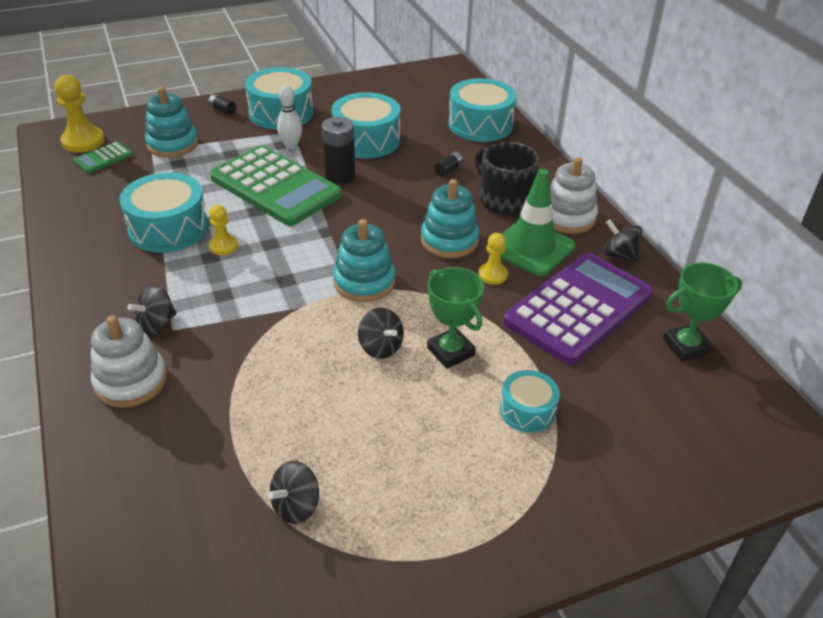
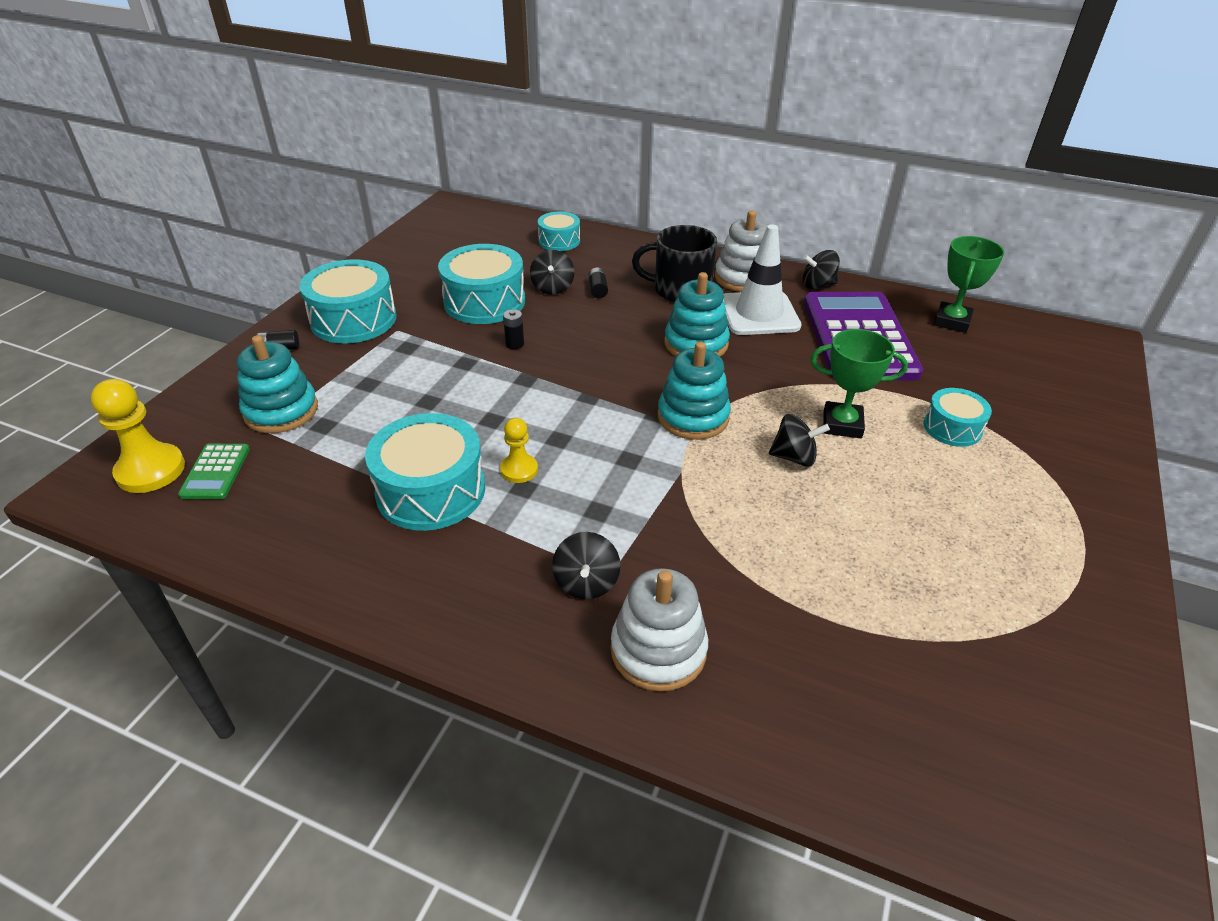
camera: 45 degrees left, 0 degrees up
(275, 187) = (472, 387): green calculator -> none
(291, 145) = (419, 343): white bowling pin -> none
(296, 506) = (956, 622): black spinning top -> black spinning top (552, 288)
(340, 175) = (514, 344): black battery -> black battery, size x0.50
(480, 124) = (559, 241): turquoise drum -> turquoise drum, size x0.57
(492, 275) = (769, 350): yellow pawn -> none
(531, 248) = (758, 314): green traffic cone -> white traffic cone

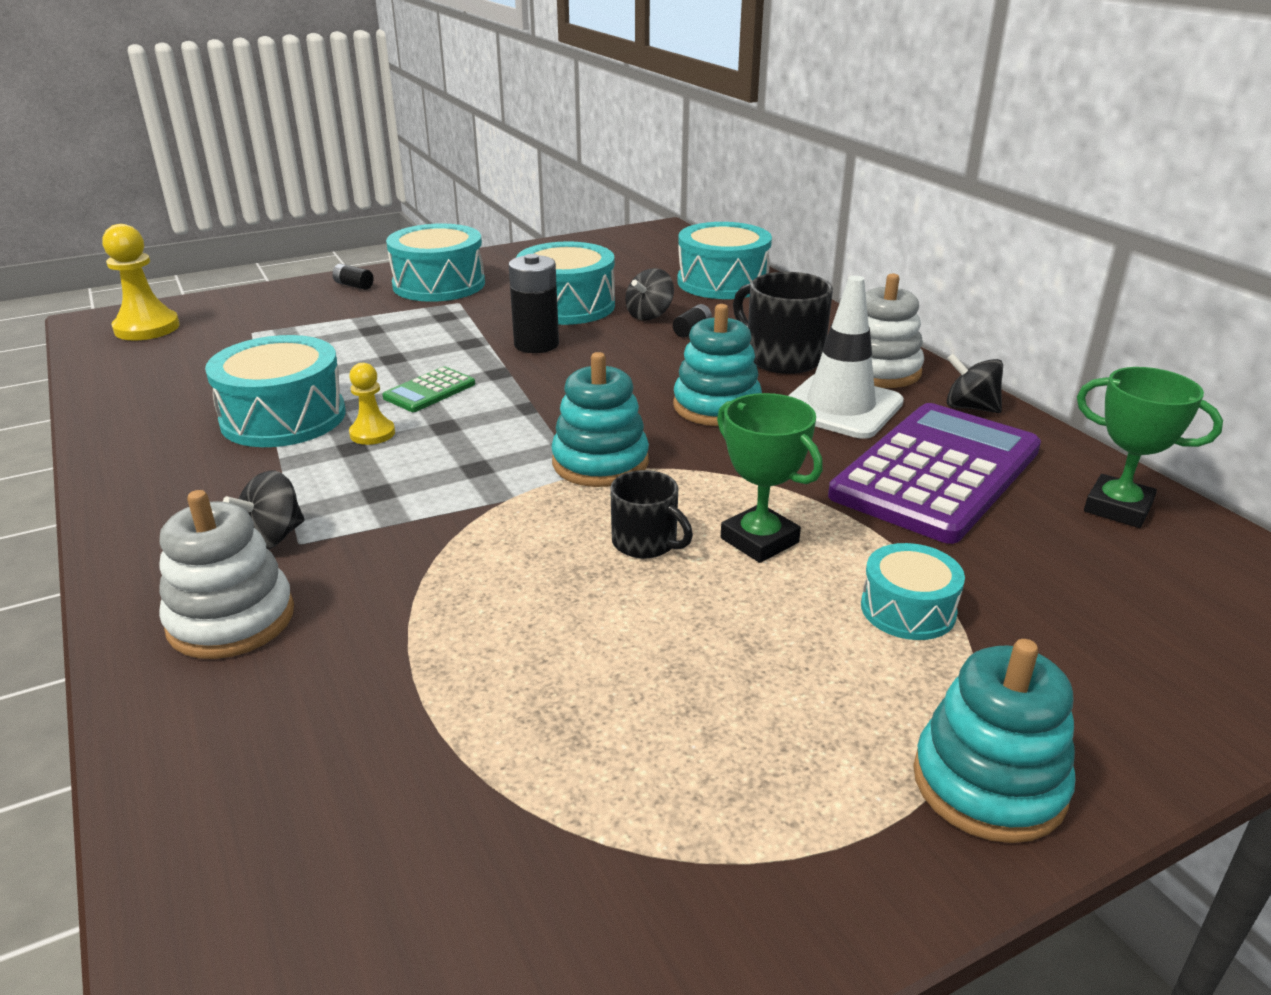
camera: 40 degrees right, 10 degrees down
(216, 472) = (178, 344): green calculator -> green calculator (429, 391)
(281, 411) = (283, 324): turquoise stacking toy -> turquoise stacking toy (988, 783)
(514, 344) = (536, 344): black battery -> black battery, size x2.01
(559, 241) = (722, 282): turquoise drum -> turquoise drum, size x1.75
(794, 457) = (646, 542): black spinning top -> black mug
(952, 321) = (1117, 508): green trophy -> green trophy turned 60 degrees clockwise

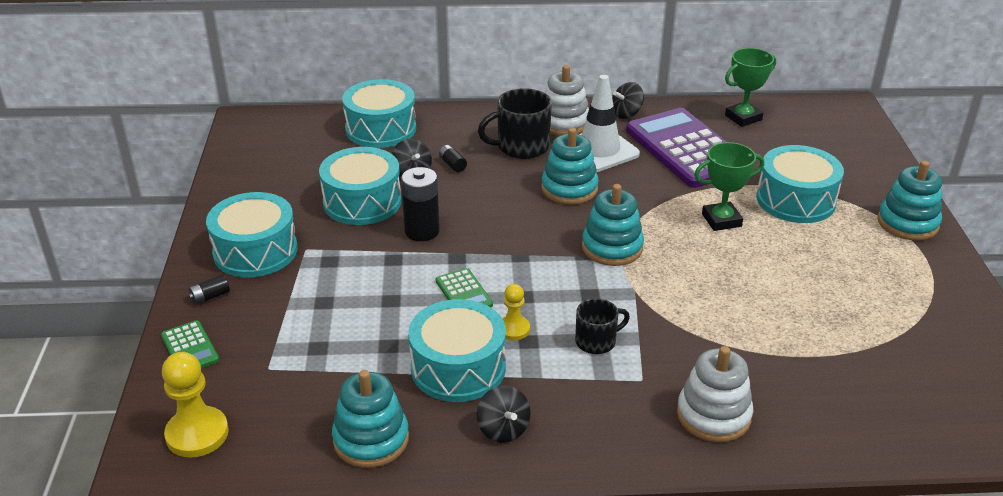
camera: 65 degrees left, 5 degrees up
(147, 400) = (371, 439): none -> turquoise stacking toy
(271, 297) = (190, 348): none -> green calculator
(272, 538) = (630, 390): black spinning top -> black spinning top (503, 429)
(646, 542) = (706, 255): black mug -> black mug (596, 341)
(908, 609) = (795, 200): turquoise drum -> turquoise drum, size x1.75

